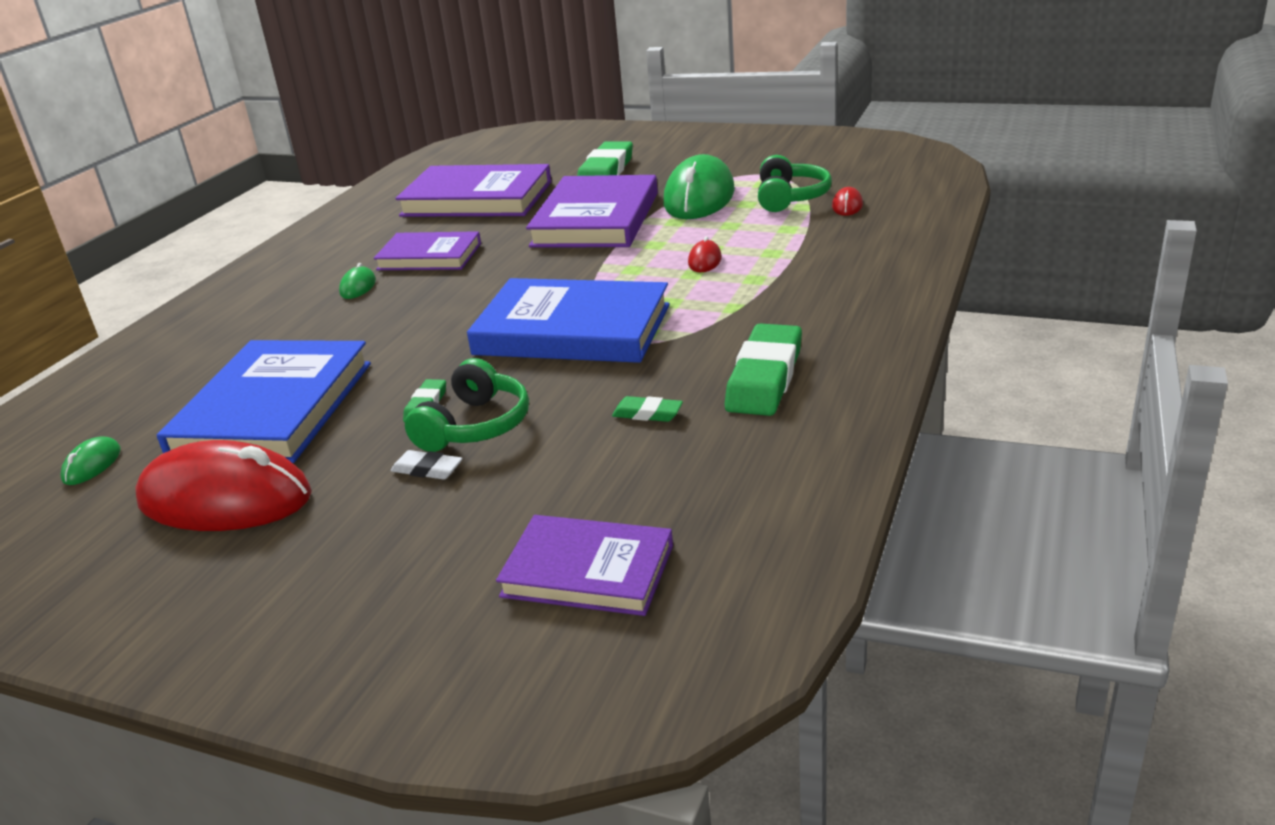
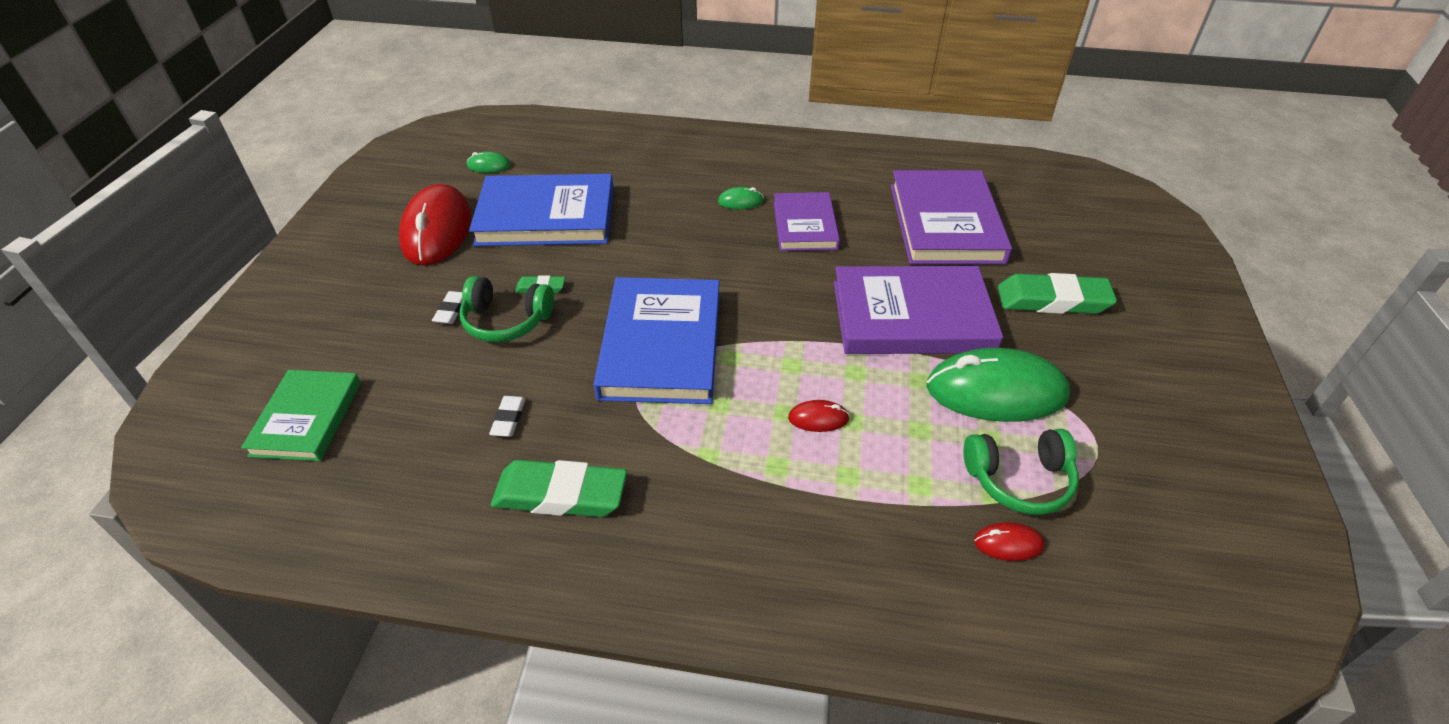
camera: 75 degrees right, 15 degrees up
(588, 571) = (307, 418): purple book -> green book
(647, 414) = (508, 419): green eraser -> white eraser

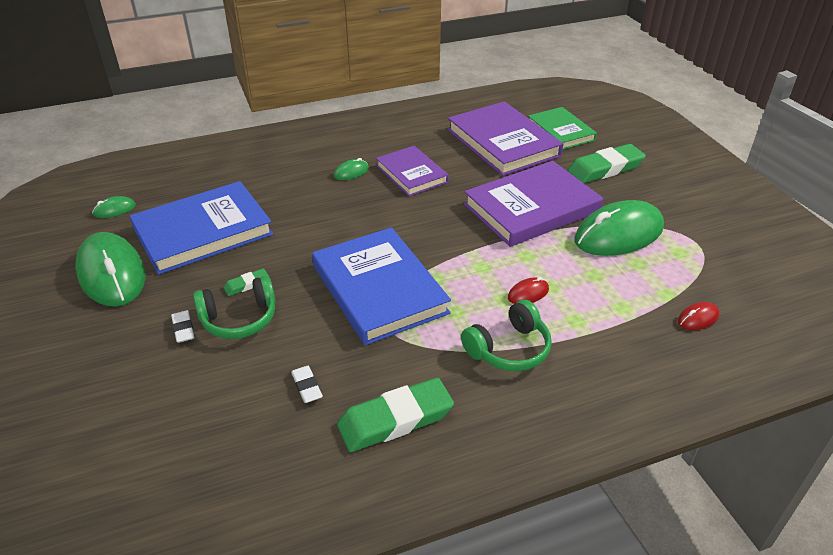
camera: 30 degrees left, 5 degrees down
(307, 418) = (124, 463): green book -> green book (560, 131)
(437, 230) = (112, 274): red mouse -> green mouse
(1019, 480) = (673, 280): green headphones -> green headphones (509, 349)

